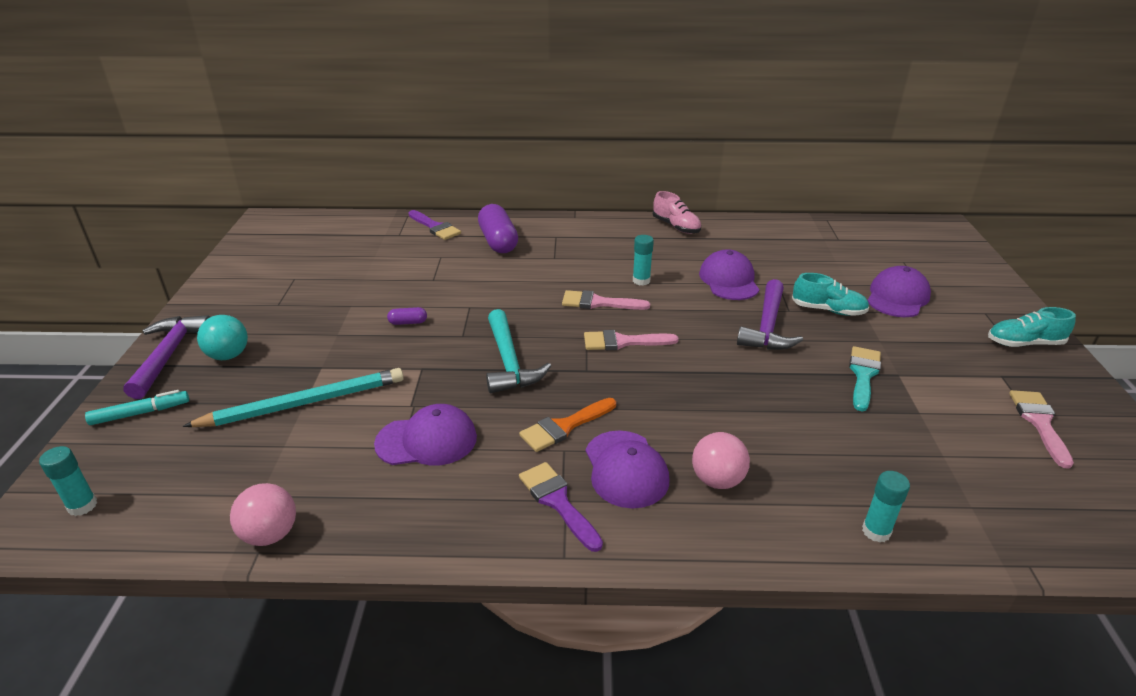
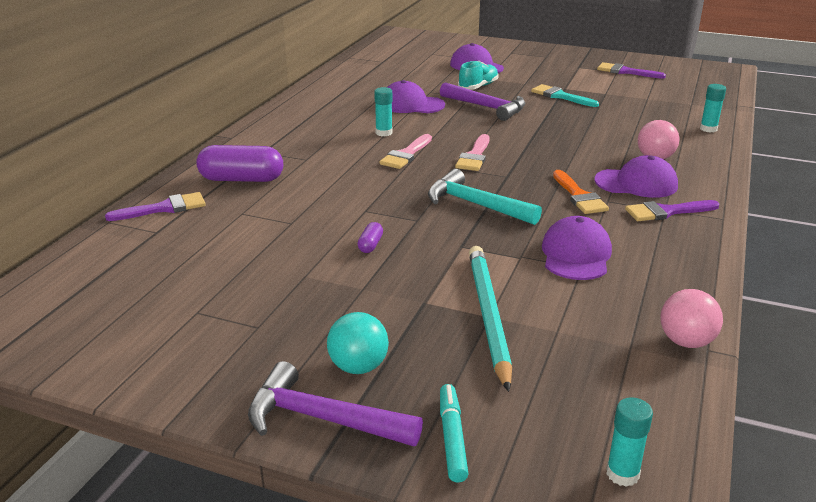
camera: 70 degrees left, 5 degrees down
(509, 362) = (476, 205): turquoise hammer -> turquoise hammer turned 150 degrees counterclockwise
(676, 227) = (302, 103): pink shoe -> none
(1024, 343) = (549, 54): turquoise shoe -> none
(1039, 423) = (625, 72): pink brush -> purple brush

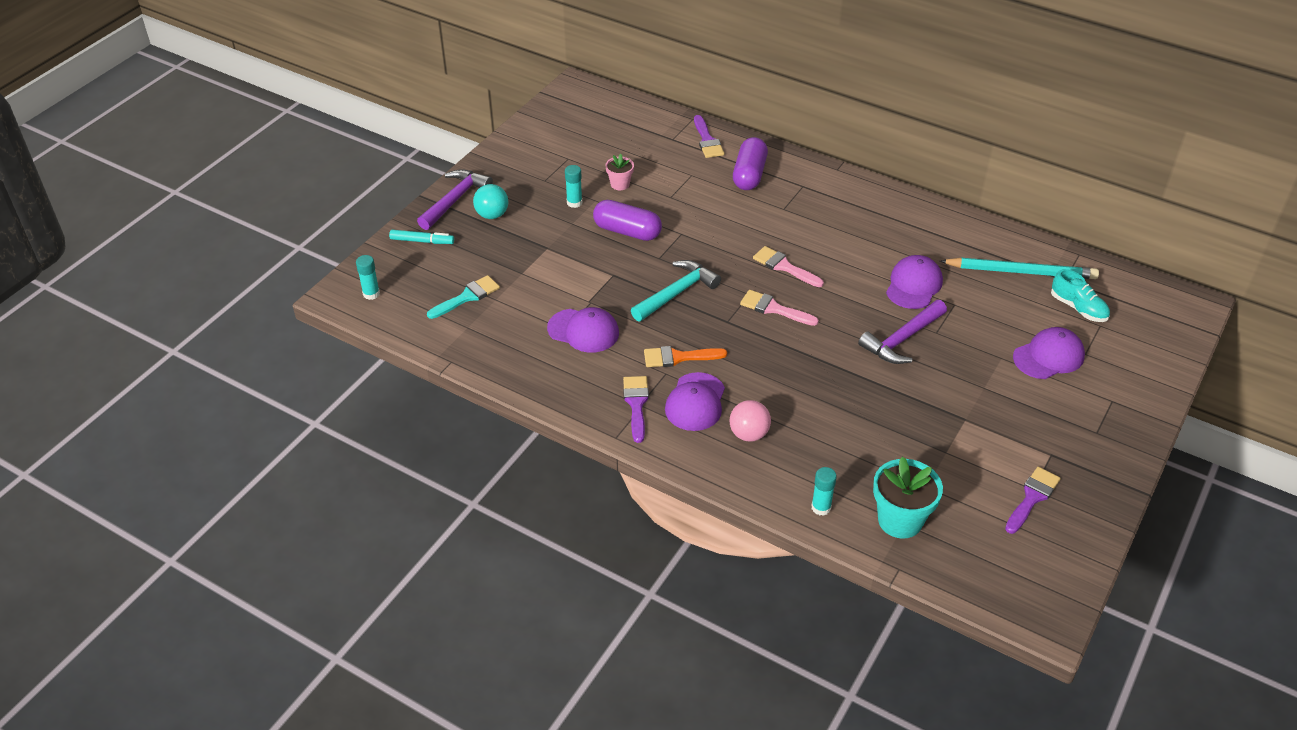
camera: 100 degrees right, 15 degrees up
(265, 260) = (620, 184): none -> pink flower pot
(370, 245) = (627, 231): purple capsule -> purple capsule, size x2.23
(384, 133) = (837, 258): turquoise glue stick -> turquoise glue stick (574, 203)
(478, 87) = (970, 345): turquoise shoe -> turquoise shoe (1078, 308)
(488, 316) = (522, 272): turquoise pencil -> turquoise pencil (1021, 271)
(560, 96) = (936, 408): turquoise brush -> turquoise brush (467, 297)
(686, 342) = (462, 354): pink ball -> none
(690, 105) = (900, 520): none -> turquoise flower pot

